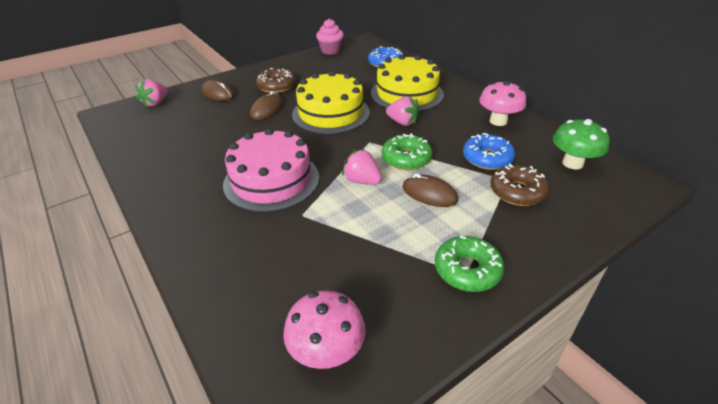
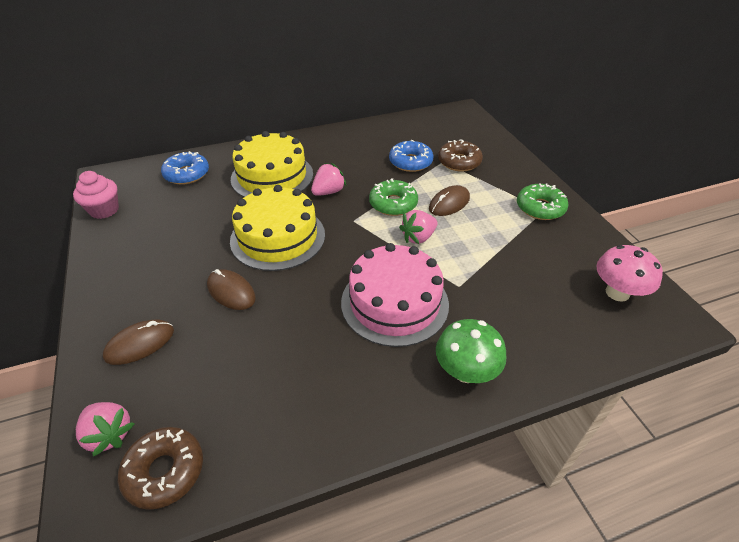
camera: 75 degrees left, 5 degrees up
(276, 86) = (170, 276): brown donut -> brown donut (165, 471)
(498, 121) = (357, 141): pink mushroom -> none
(572, 163) = (432, 128): green mushroom -> green mushroom (465, 371)

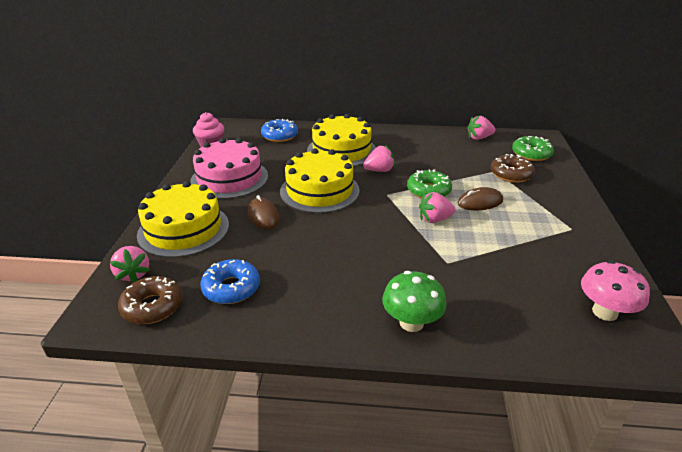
camera: 25 degrees right, 10 degrees down
(140, 344) = (183, 229): brown mouse -> yellow cake
(394, 302) = (383, 258): pink cake -> pink cake (229, 178)
(406, 125) = (479, 138): none -> pink strawberry
(410, 162) = (464, 165): blue donut -> blue donut (231, 288)
(540, 208) = (568, 226): green donut -> green donut (531, 154)

